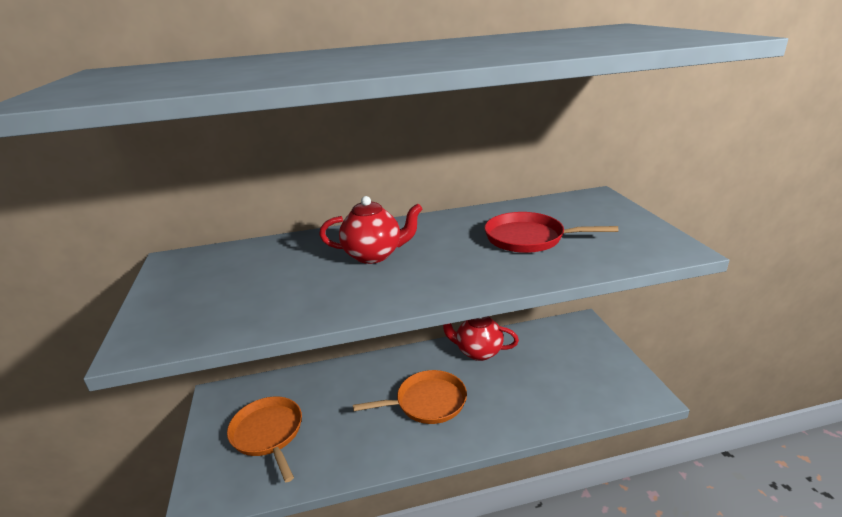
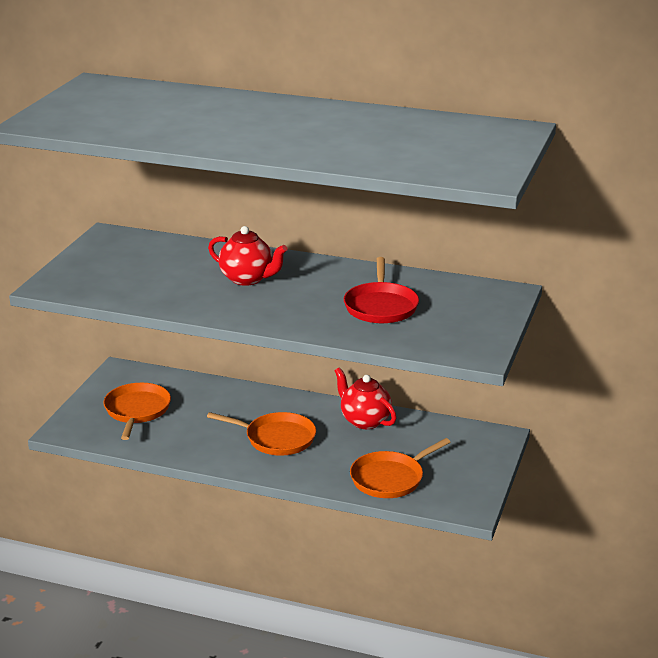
camera: 30 degrees right, 0 degrees up
(528, 238) = (381, 306): red pan -> red pan turned 135 degrees counterclockwise
(559, 397) = (390, 478): none -> orange pan

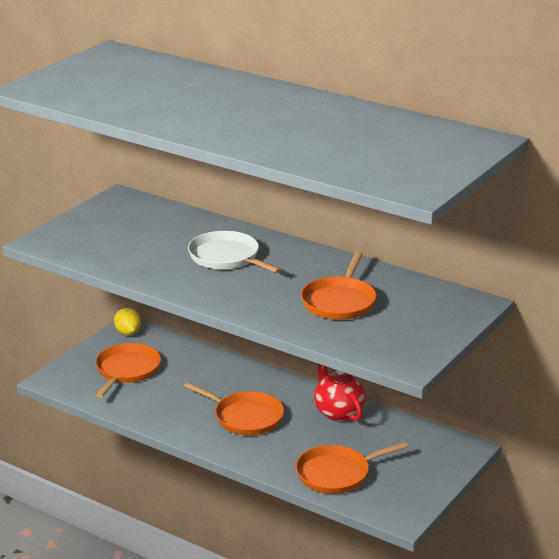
camera: 15 degrees right, 0 degrees up
(121, 374) = (128, 333): none -> yellow lemon
(247, 279) = (226, 257): red teapot -> white pan
(381, 306) = (339, 302): red pan -> orange pan

